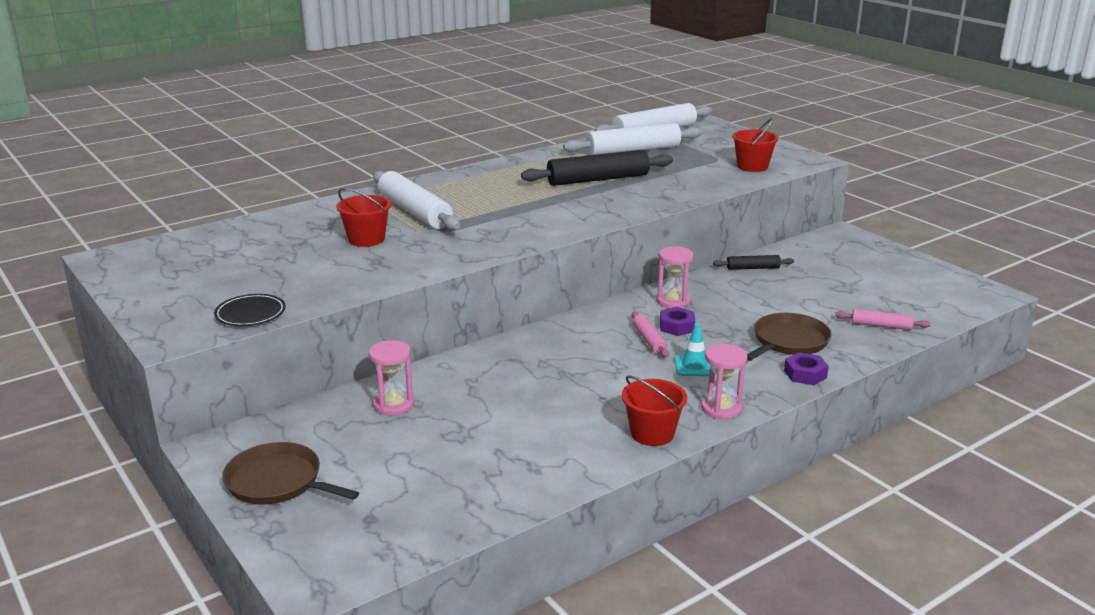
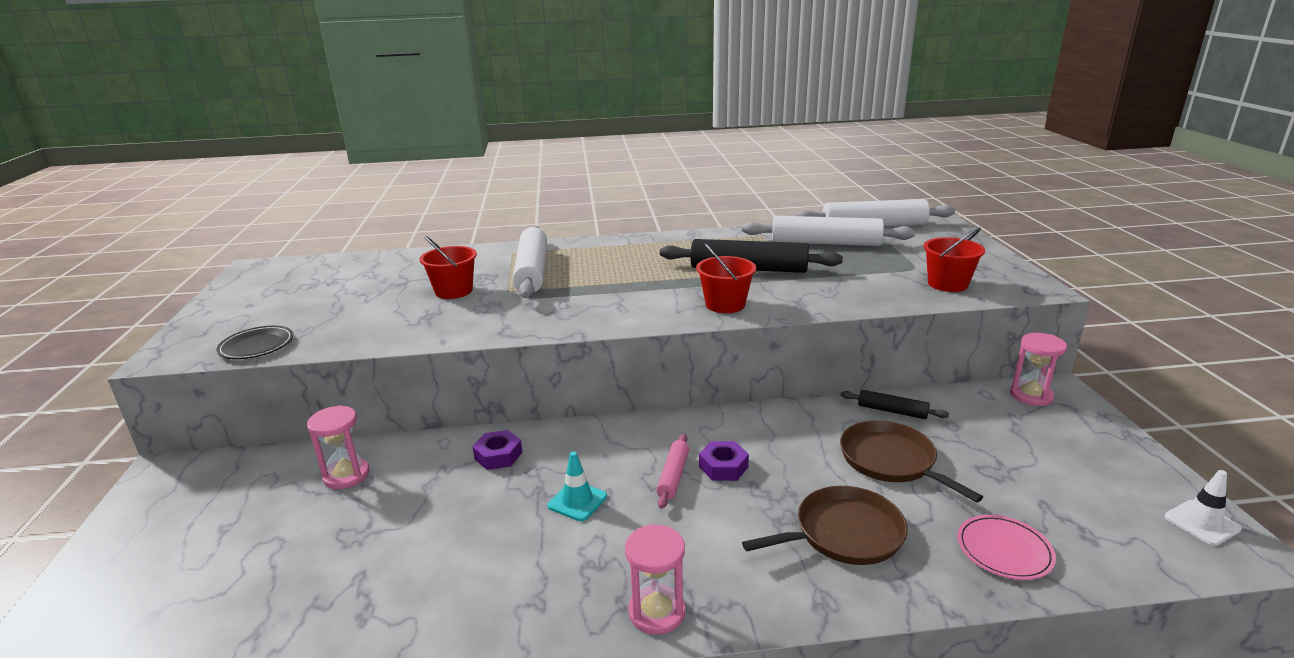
camera: 30 degrees right, 0 degrees up
(278, 482) = (151, 532): brown pan -> brown pan (891, 461)
(652, 433) = (536, 618): red bucket -> red bucket (725, 304)
(673, 301) = (753, 430): pink hourglass -> pink hourglass (1031, 395)
(694, 366) = (688, 531): turquoise traffic cone -> turquoise traffic cone (577, 501)
(805, 374) = (820, 596): purple nut -> purple nut (498, 455)
(881, 325) = (1004, 550): pink rolling pin -> pink plate
(966, 286) = (1202, 523): none -> white traffic cone

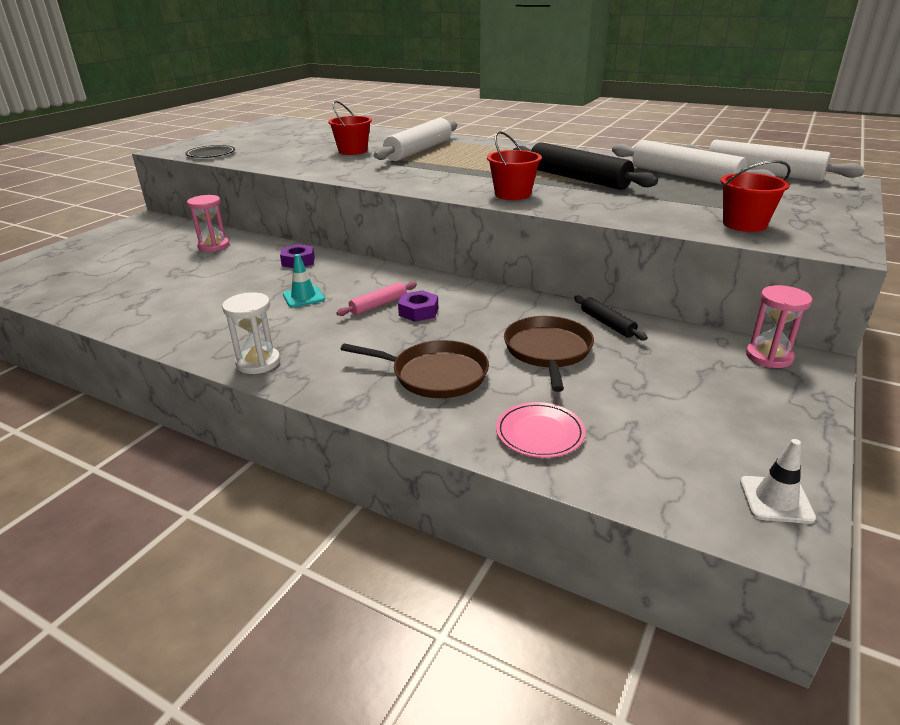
camera: 35 degrees right, 5 degrees up
(657, 612) = (258, 362): pink hourglass -> white hourglass

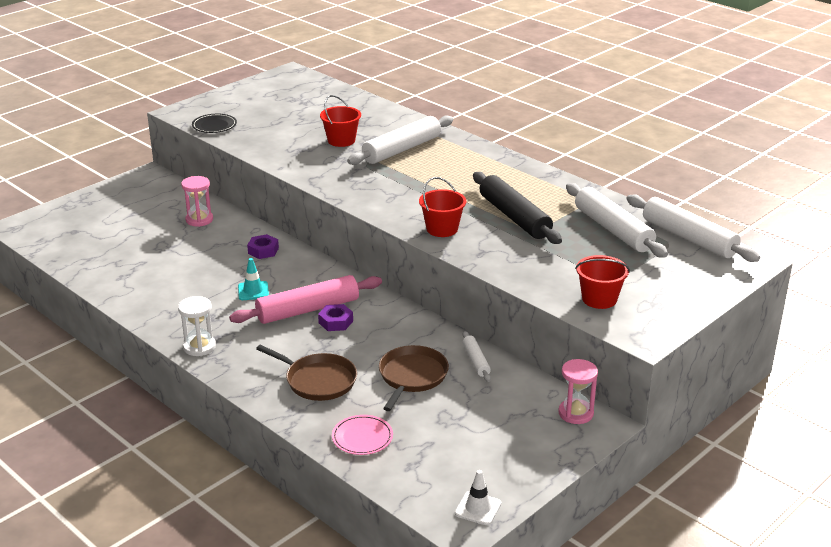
camera: 15 degrees right, 0 degrees up
(378, 305) = (308, 310): pink rolling pin -> pink rolling pin, size x2.01
(607, 324) = (476, 361): black rolling pin -> white rolling pin

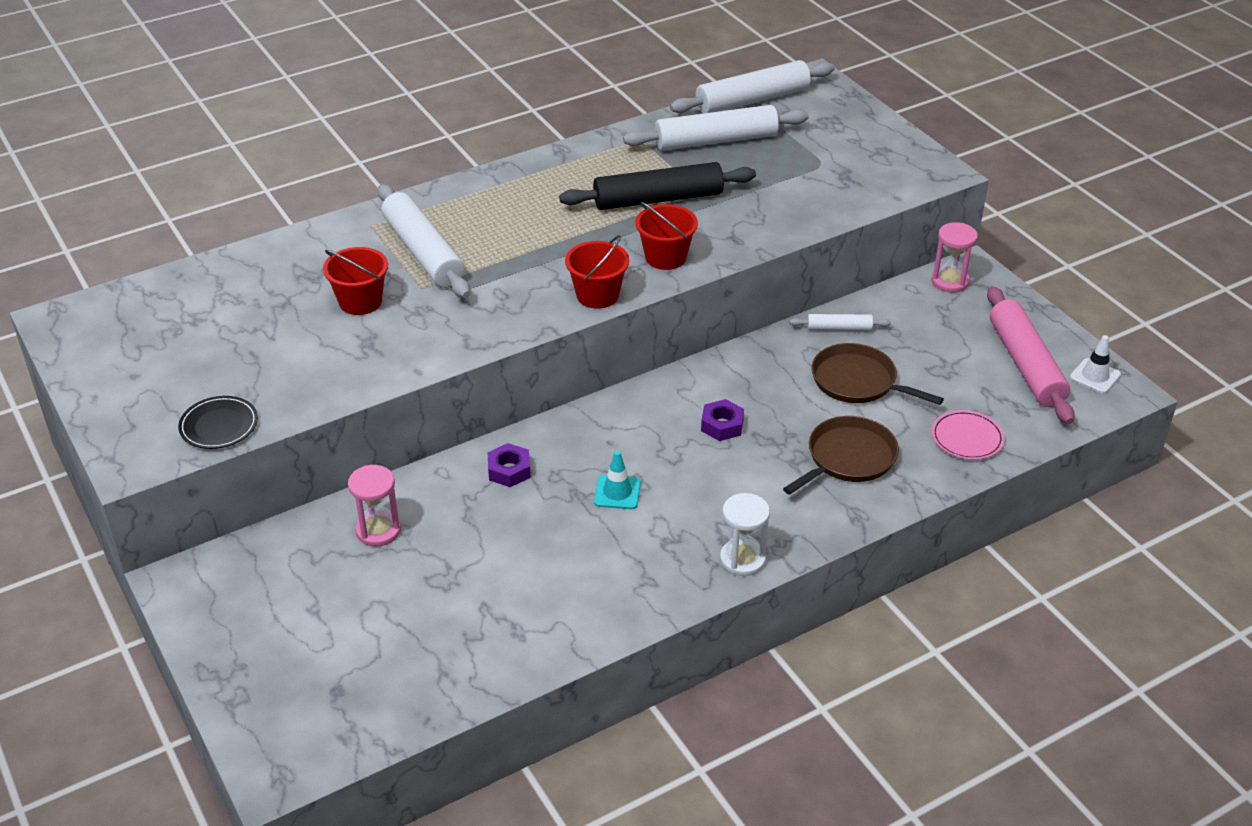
camera: 75 degrees left, 10 degrees up
(308, 310) = (684, 446): pink rolling pin -> pink rolling pin (1026, 364)
(599, 299) = (860, 182): red bucket -> red bucket (597, 295)

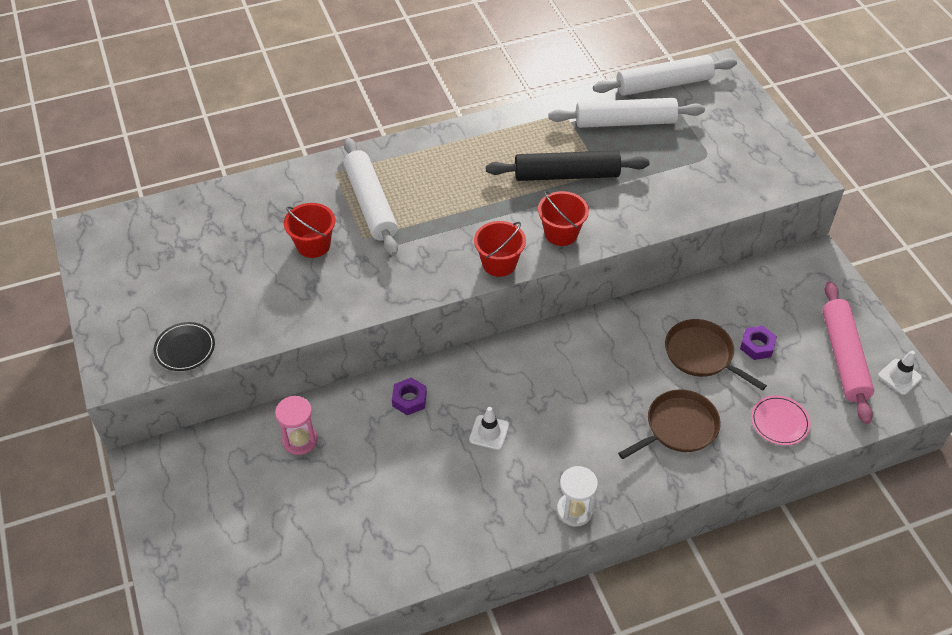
camera: 10 degrees right, 10 degrees up
(617, 492) = (489, 432): turquoise traffic cone -> white traffic cone
(722, 425) = (584, 381): purple nut -> purple nut (757, 346)
(839, 328) = (697, 301): white rolling pin -> none
(950, 281) = (798, 267): pink hourglass -> none

